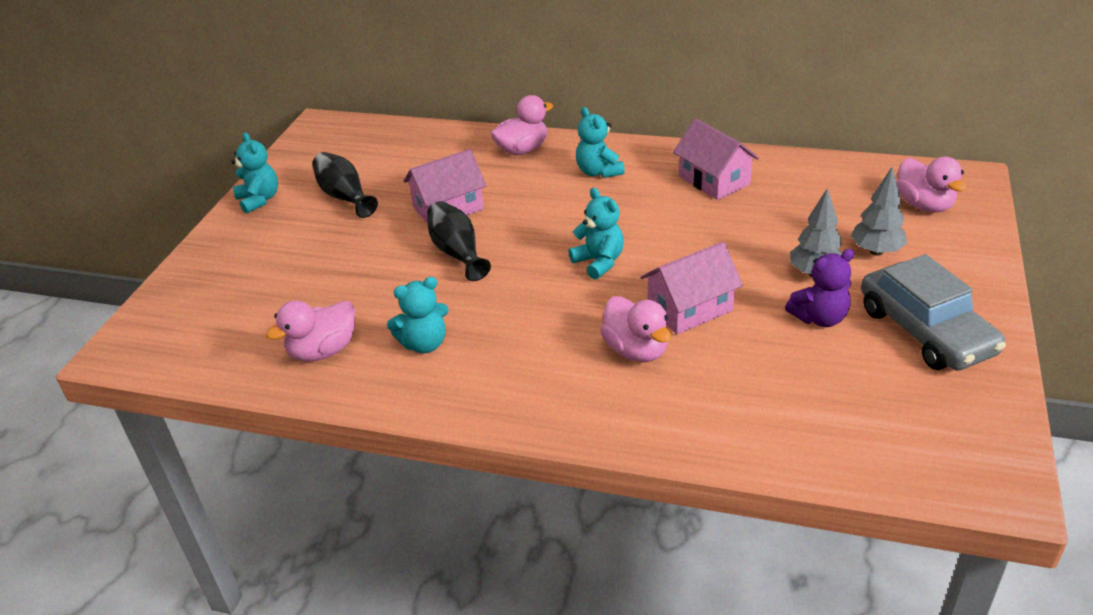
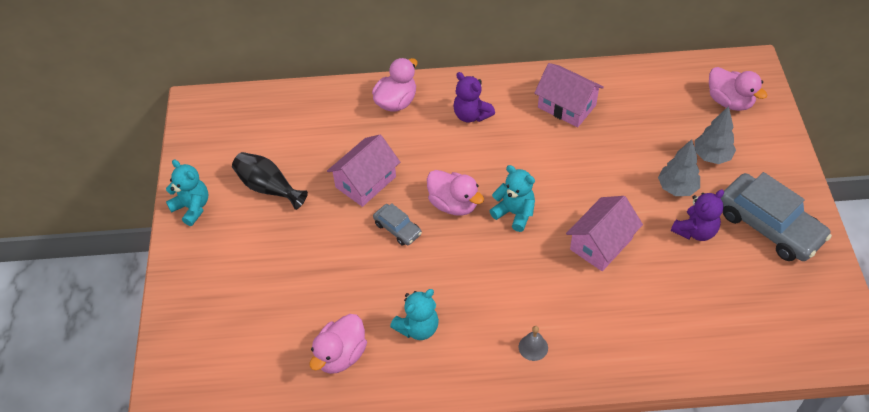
camera: 20 degrees left, 15 degrees up
(457, 253) = (397, 229): black vase -> grey car
(549, 390) = (533, 347): none -> grey bell
(598, 172) = (471, 115): turquoise teddy bear -> purple teddy bear
(636, 350) = (579, 293): pink duck -> pink duck (453, 204)

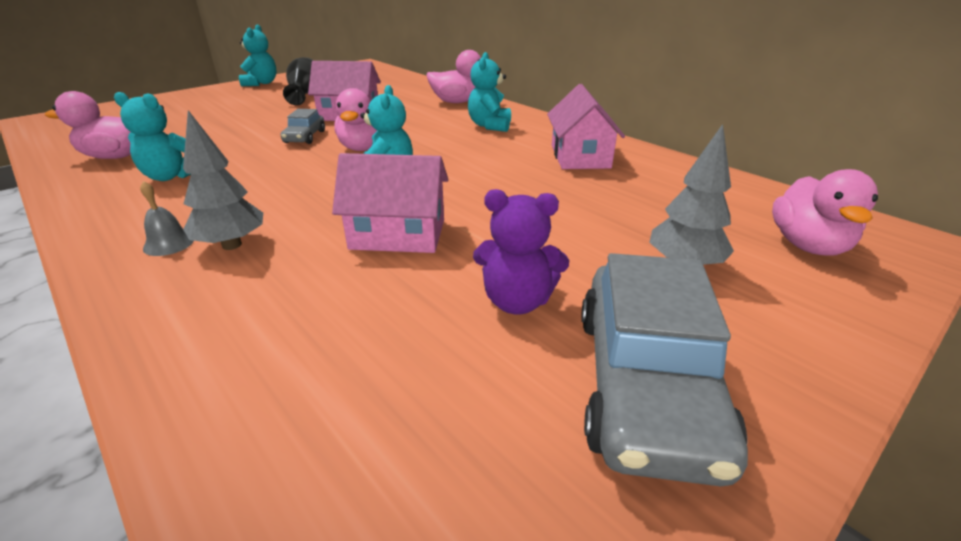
camera: 50 degrees right, 20 degrees down
(471, 115) = (490, 126): purple teddy bear -> turquoise teddy bear
(677, 188) = (576, 257): grey tree -> grey tree (232, 245)

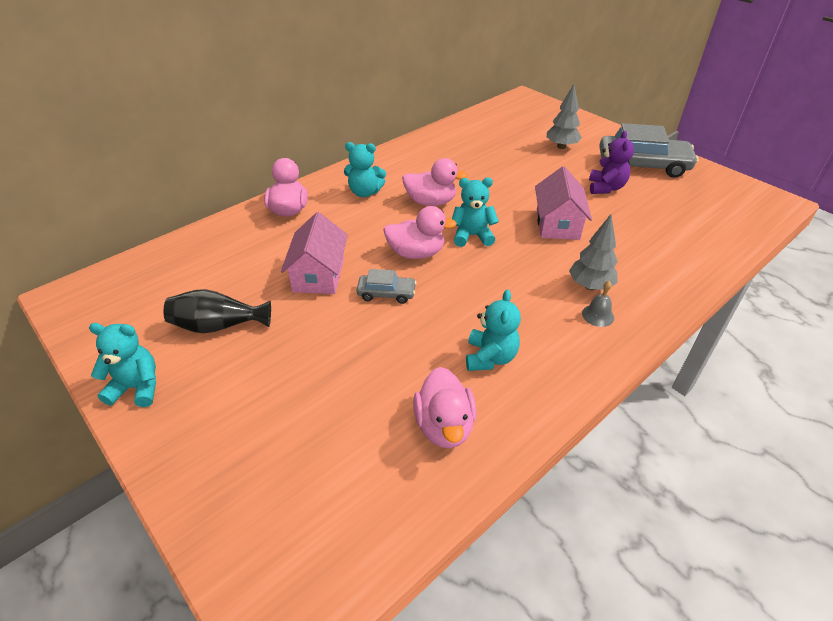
camera: 90 degrees left, 10 degrees up
(580, 156) = (432, 159): pink house -> none
(808, 245) = (534, 117): pink duck -> pink duck (431, 202)

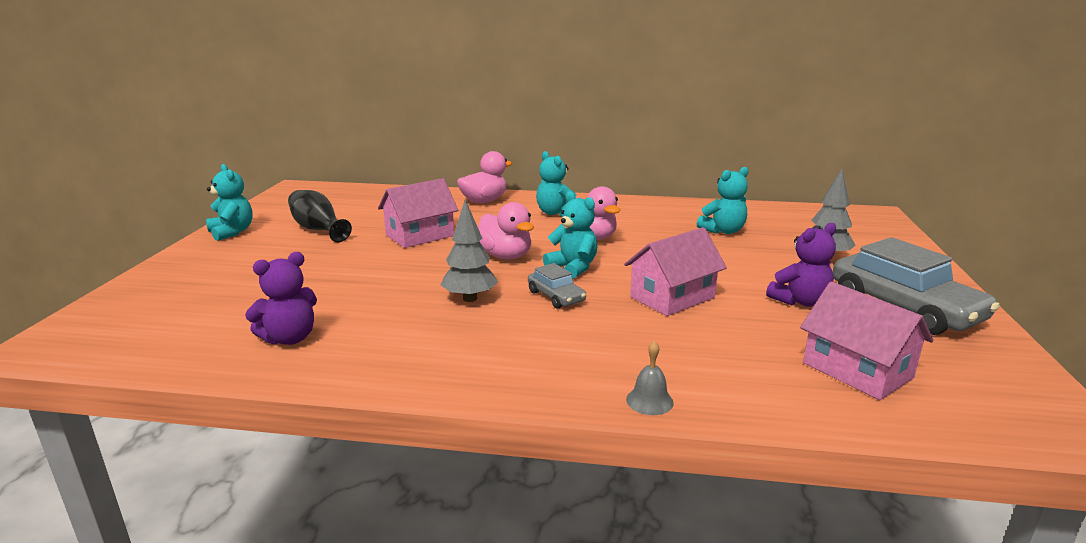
camera: 50 degrees right, 20 degrees down
(386, 293) = (432, 264): grey car -> grey car (556, 296)
(444, 426) = (290, 338): pink duck -> purple teddy bear
(490, 357) = (403, 330): turquoise teddy bear -> turquoise teddy bear (723, 231)
(590, 286) = (592, 345): grey tree -> grey tree (470, 298)
(598, 315) = (547, 363): grey bell -> grey bell (649, 401)
(691, 219) = (857, 370): none -> pink house

